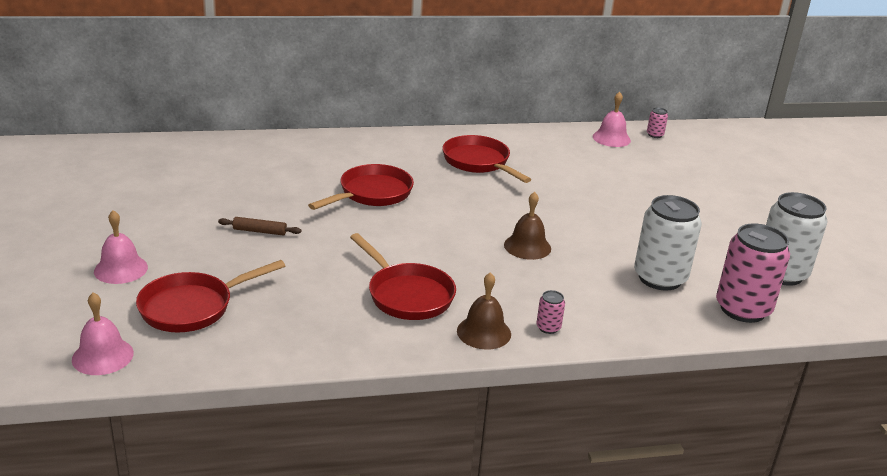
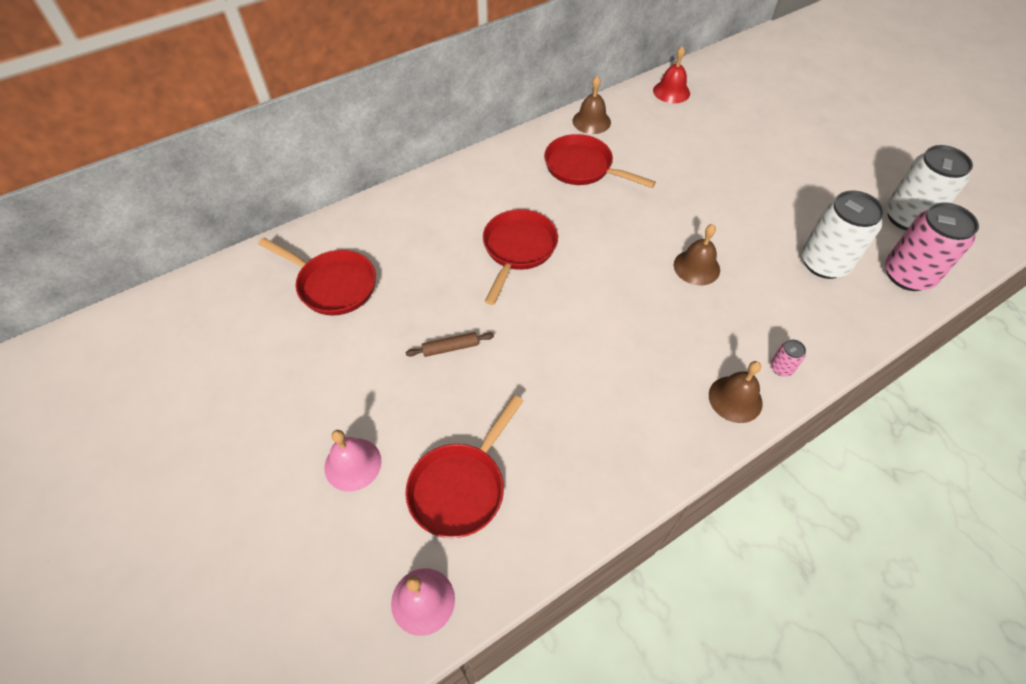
camera: 20 degrees left, 25 degrees up
(407, 295) = (640, 378): red pan -> red pan (333, 285)
(514, 138) = (591, 121): none -> brown bell
(611, 138) = (671, 91): pink bell -> red bell
(655, 135) = (703, 74): pink can -> none

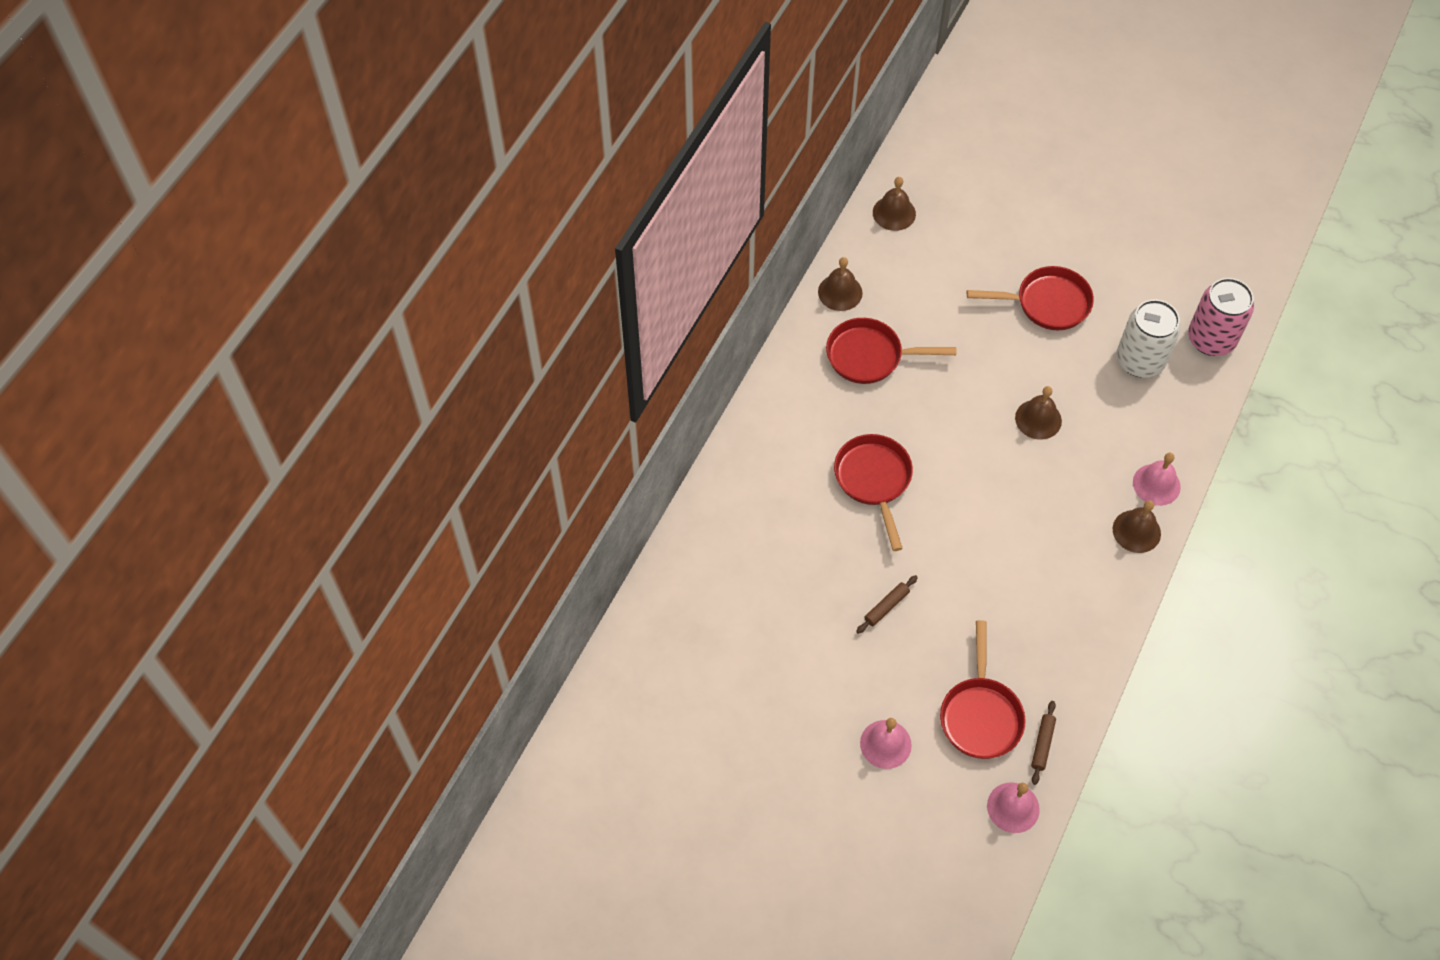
camera: 30 degrees left, 5 degrees up
(333, 285) = (737, 603): red pan -> red pan (1047, 303)
(500, 552) = (1042, 744): none -> brown rolling pin
(671, 91) = (894, 213): red bell -> brown bell
(781, 368) = (1156, 484): pink can -> pink bell
(907, 217) = (1184, 273): white can -> none

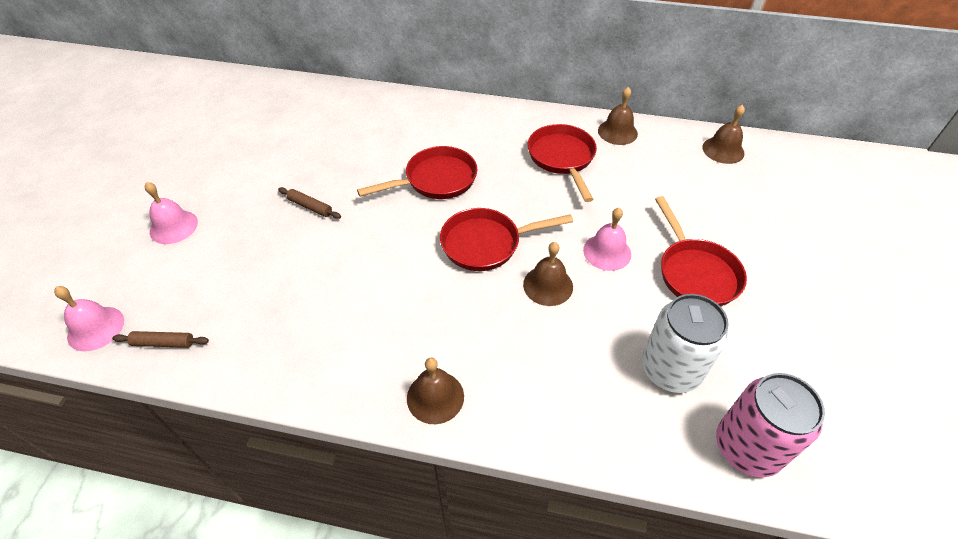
camera: 75 degrees right, 10 degrees down
(980, 715) = (199, 288): red pan -> red pan (486, 243)
(1156, 484) = (505, 410): pink bell -> pink bell (607, 252)

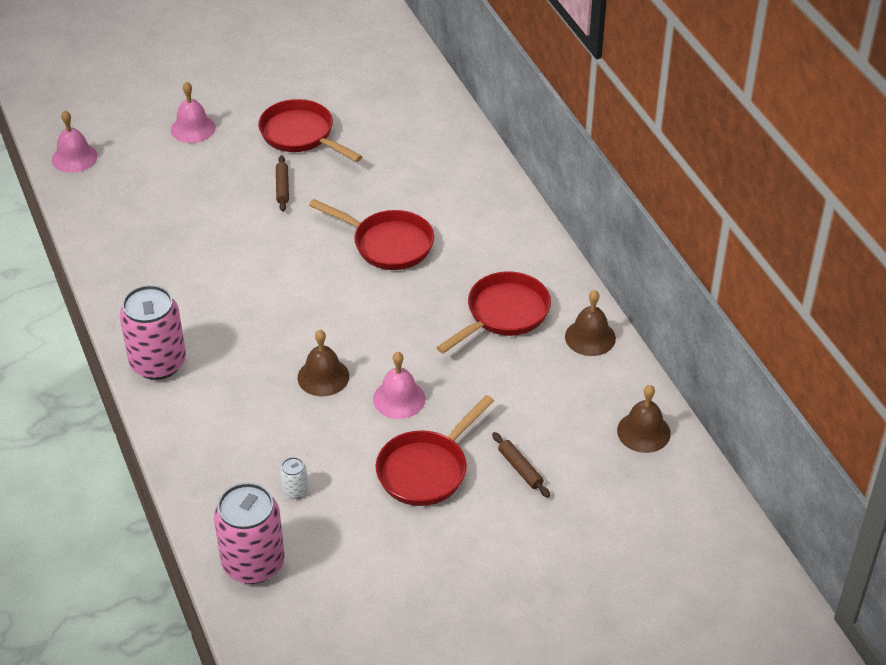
camera: 55 degrees right, 5 degrees down
(163, 343) = (90, 198): brown rolling pin -> brown rolling pin (520, 468)
(435, 397) = (158, 363): brown bell -> pink can
(486, 243) = (337, 315): red pan -> red pan (301, 135)
(670, 369) = (295, 490): white can -> white can, size x0.42

